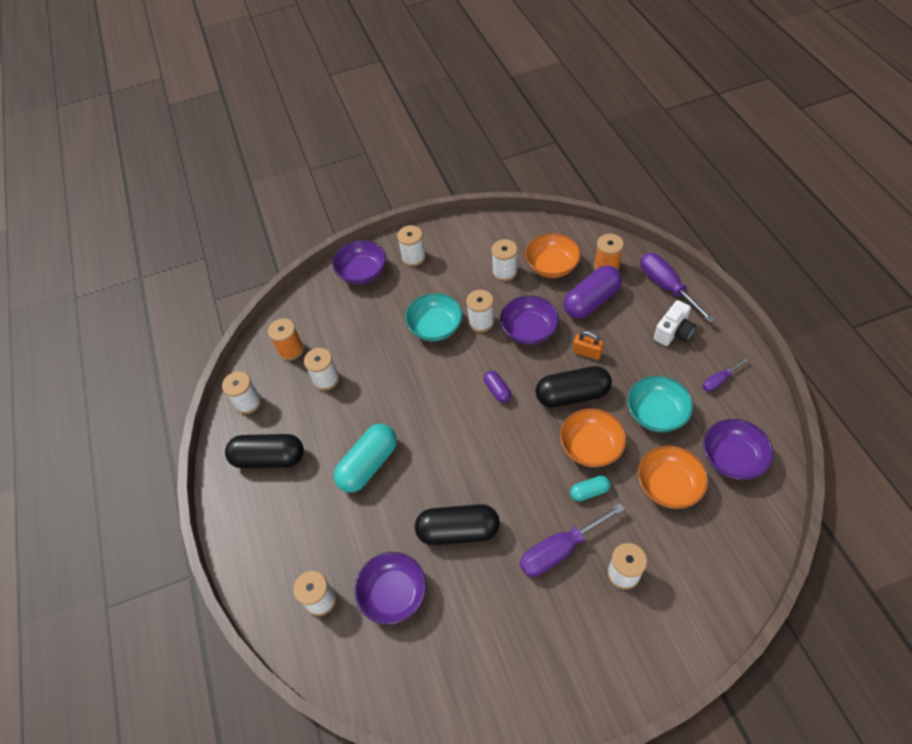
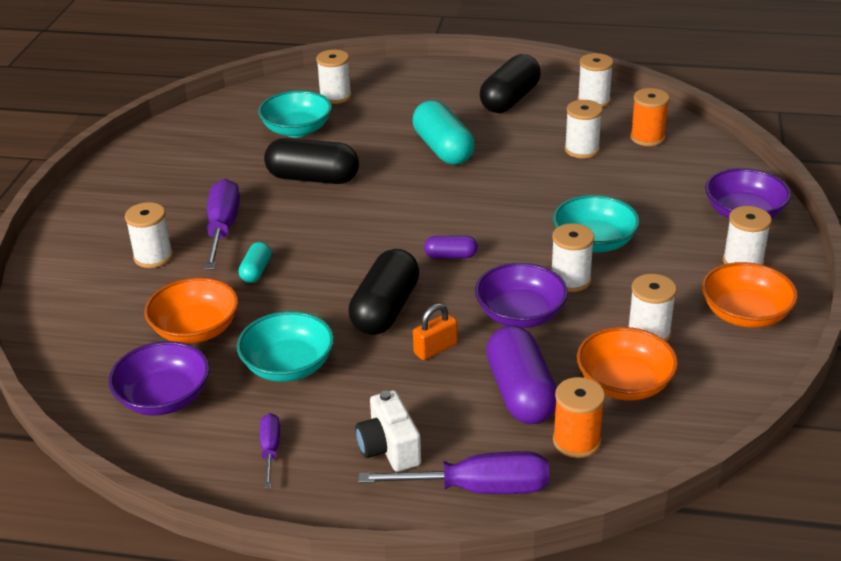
camera: 115 degrees right, 20 degrees down
(393, 593) = (297, 130): purple bowl -> turquoise bowl
(458, 531) = (313, 178): black capsule -> black capsule turned 75 degrees clockwise
(591, 446) = (304, 294): orange bowl -> orange bowl (745, 314)

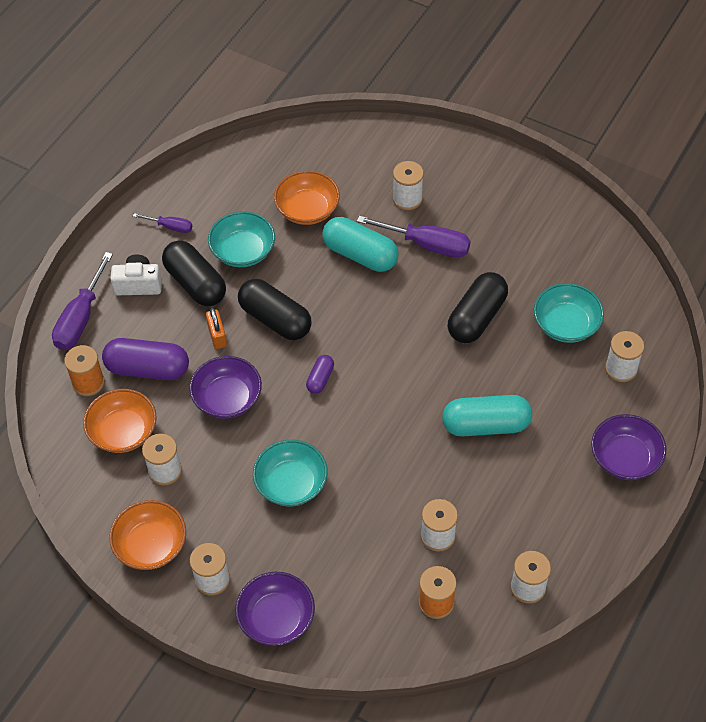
camera: 110 degrees right, 20 degrees up
(164, 398) = (246, 184): purple bowl -> purple bowl (625, 458)
(256, 271) = (360, 255): turquoise capsule -> turquoise capsule, size x1.98
(510, 99) = (559, 512): black capsule -> black capsule (195, 283)
(570, 280) = (251, 446): white spool -> none

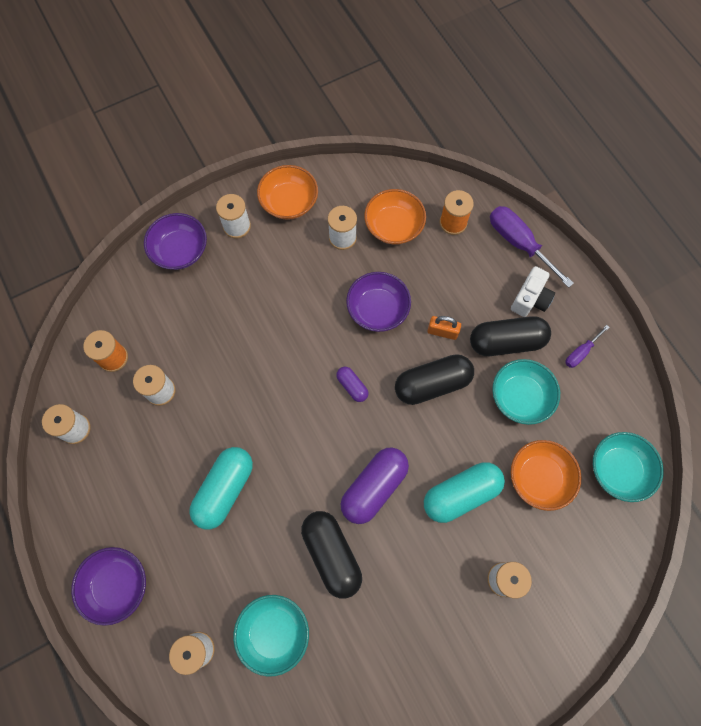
camera: 120 degrees right, 15 degrees up
(148, 369) = (440, 267): purple capsule -> purple capsule (374, 487)
(291, 484) = (274, 314): turquoise bowl -> turquoise bowl (618, 470)
(427, 245) = (438, 562): purple screwdriver -> none

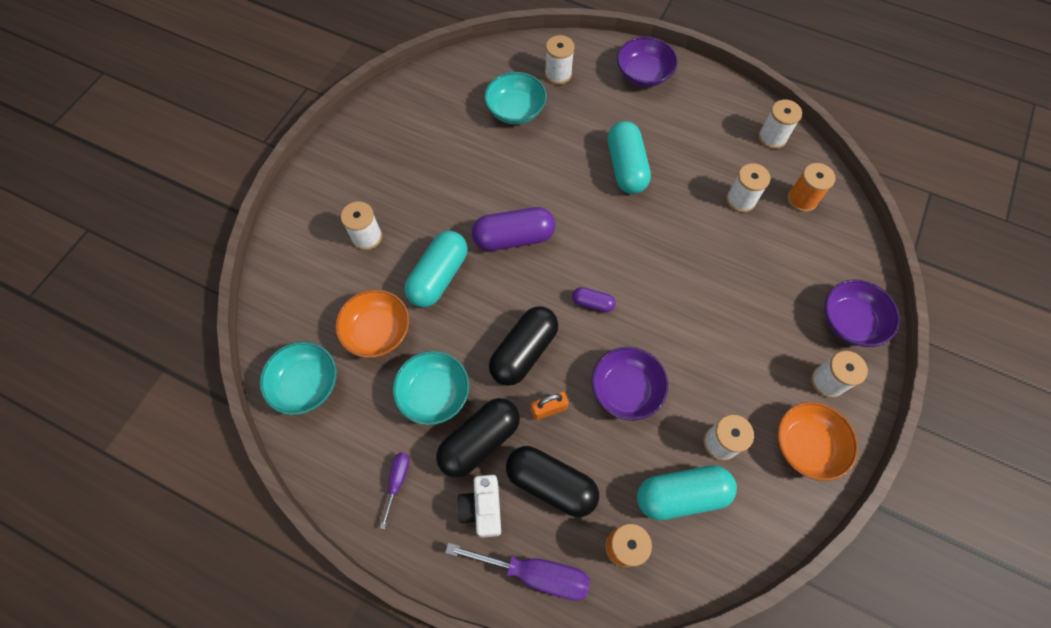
camera: 145 degrees right, 5 degrees down
(331, 554) = (512, 175): black capsule -> black capsule (551, 483)
(374, 487) = (514, 238): purple capsule -> purple capsule turned 75 degrees clockwise
(394, 226) = (681, 495): orange bowl -> turquoise capsule

